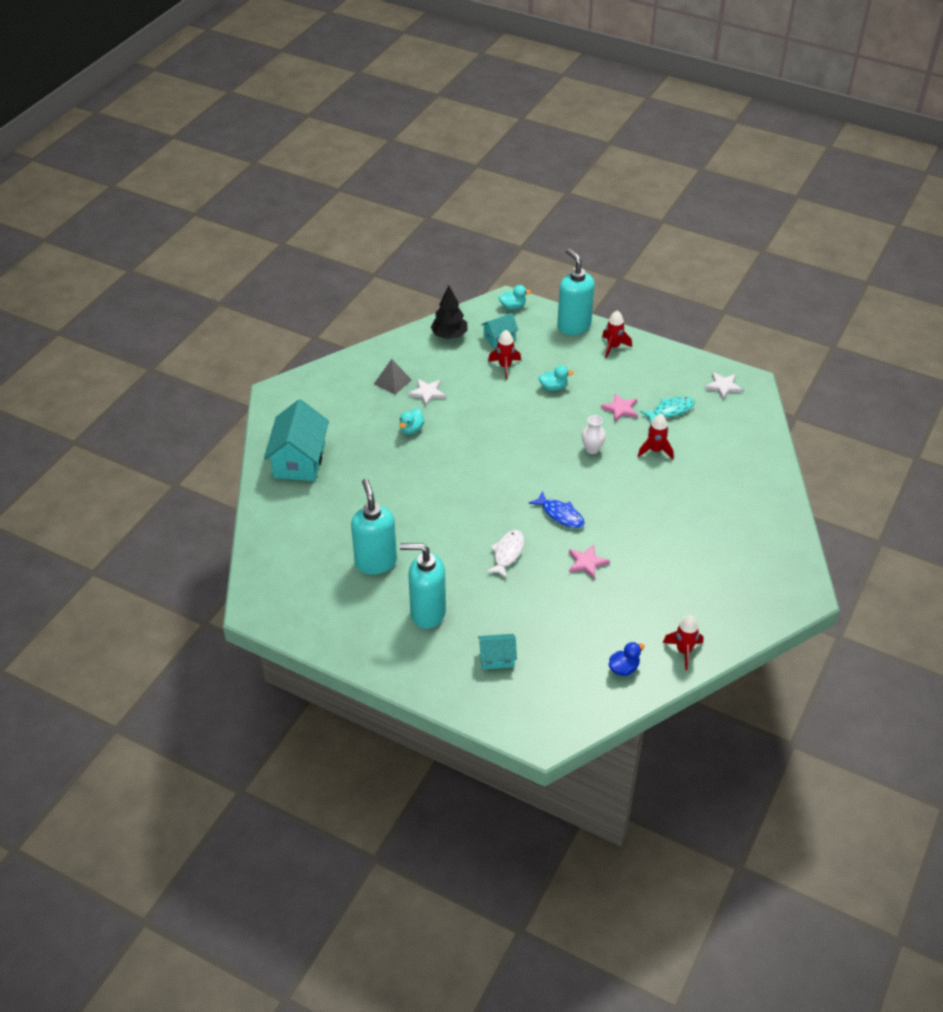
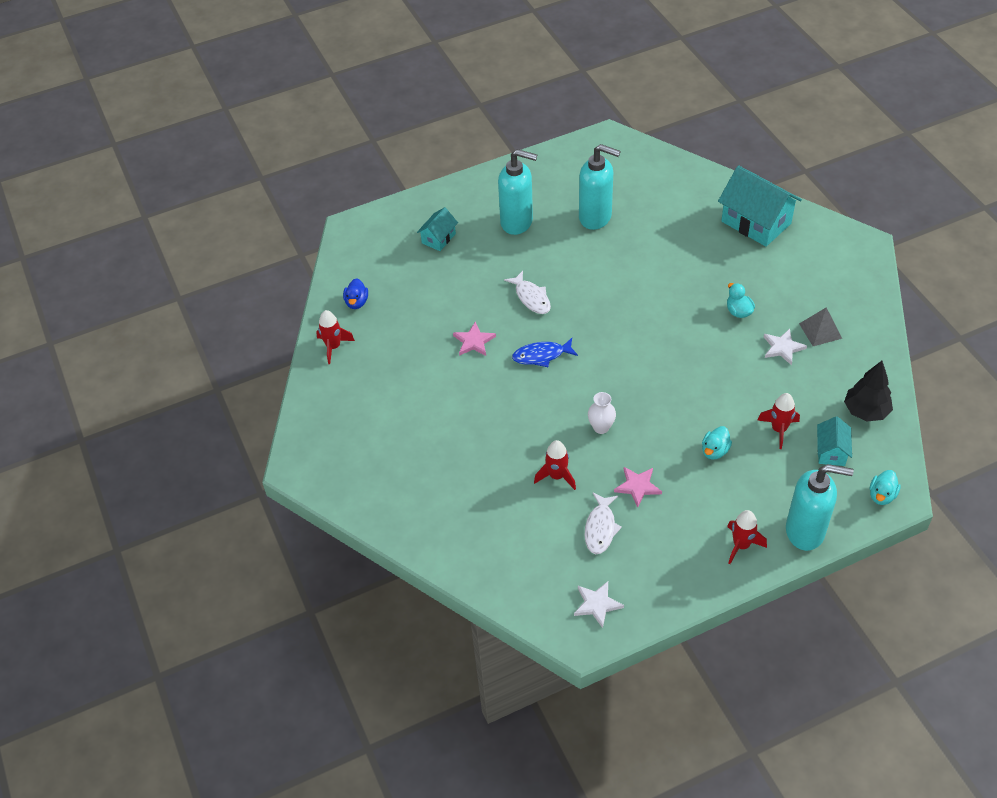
camera: 130 degrees right, 5 degrees up
(427, 613) = (517, 222): turquoise soap dispenser -> turquoise soap dispenser turned 60 degrees clockwise
(670, 410) = (600, 528): turquoise fish -> white fish

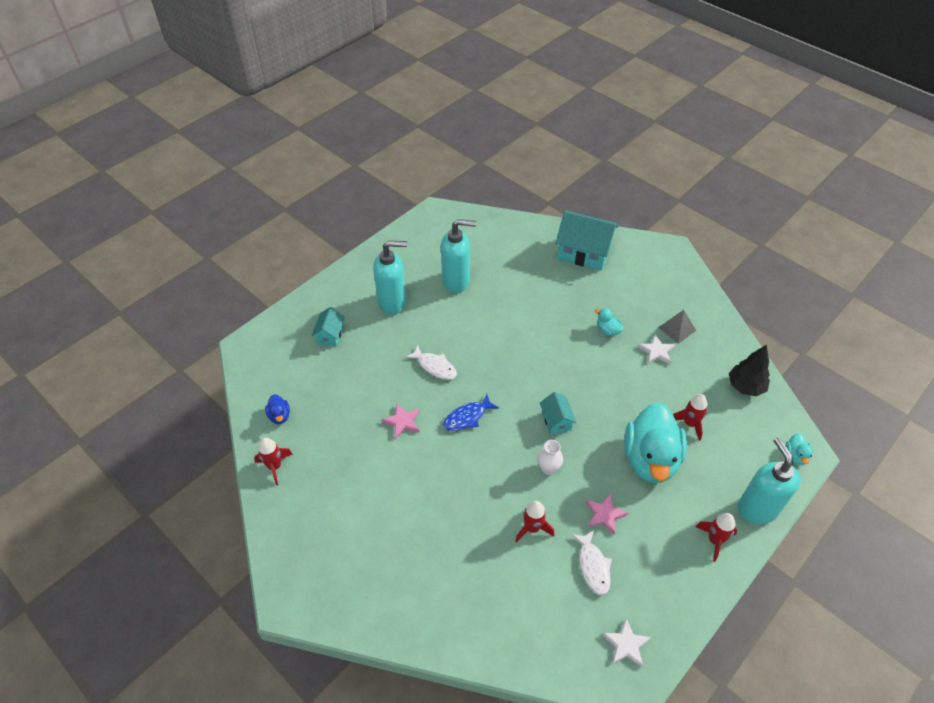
camera: 25 degrees left, 0 degrees up
(714, 451) = (650, 459): turquoise duck -> turquoise duck, size x2.45
(805, 531) = (757, 509): turquoise soap dispenser -> turquoise soap dispenser turned 90 degrees counterclockwise
(831, 451) = (738, 430): turquoise house -> turquoise house (556, 421)

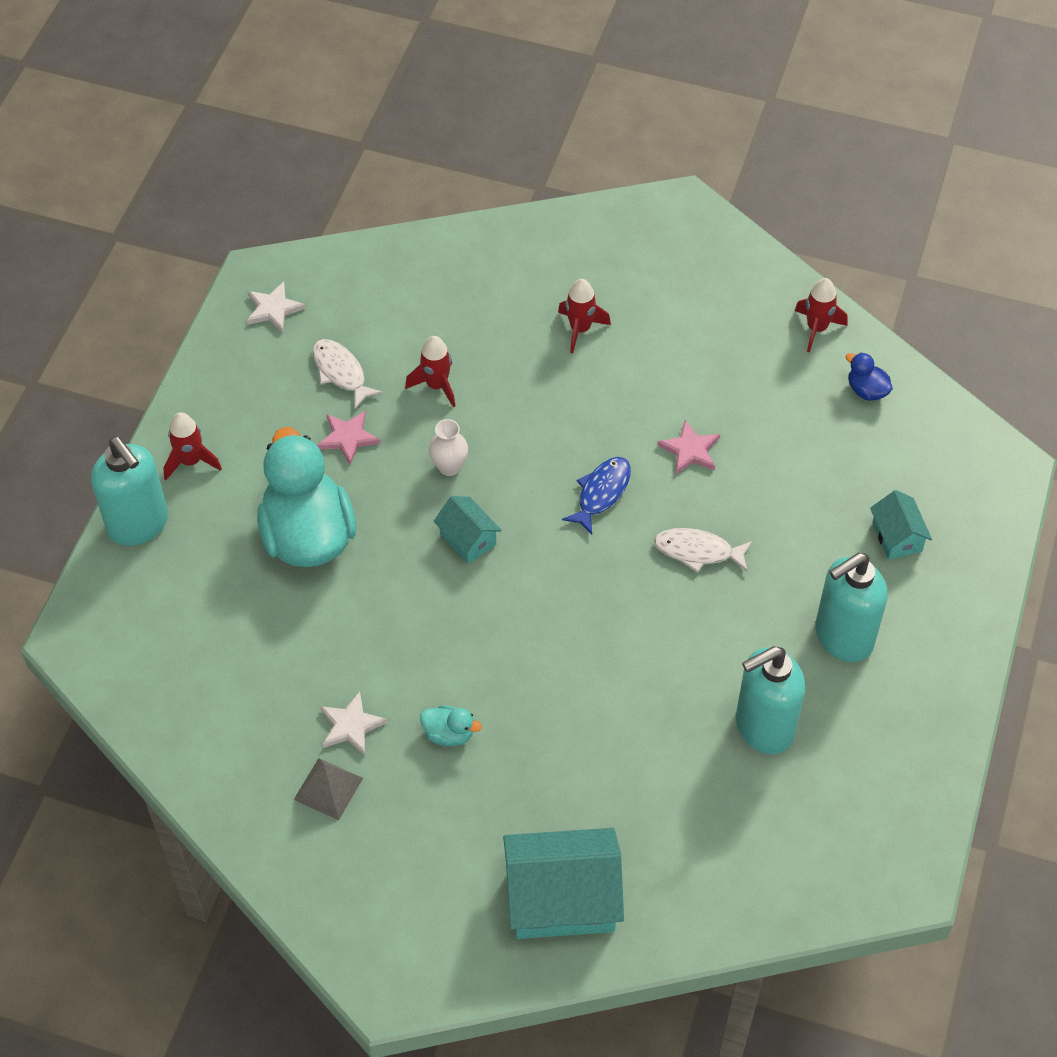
camera: 155 degrees right, 5 degrees up
(690, 423) = (263, 615): red rocket -> red rocket (580, 329)
(745, 386) = (185, 717): black tree -> none
(795, 456) = (90, 626): turquoise duck -> none

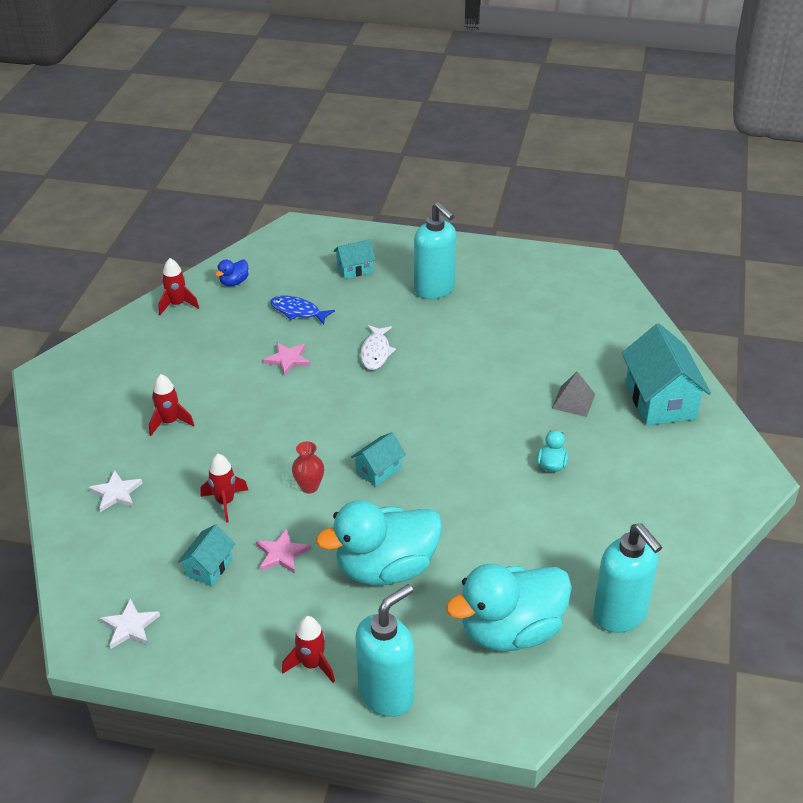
camera: 95 degrees left, 15 degrees down
(193, 649) = (511, 631): none -> turquoise duck
(328, 788) = (615, 527): grey pyramid -> grey pyramid (573, 401)
(341, 372) = (209, 567): white fish -> turquoise house
(351, 726) = (559, 520): white star -> white star (116, 493)
(449, 467) = (309, 487): white vase -> red vase
(601, 493) = (329, 401): blue fish -> blue fish (298, 311)
(763, 727) = (509, 319): turquoise soap dispenser -> turquoise soap dispenser (620, 615)

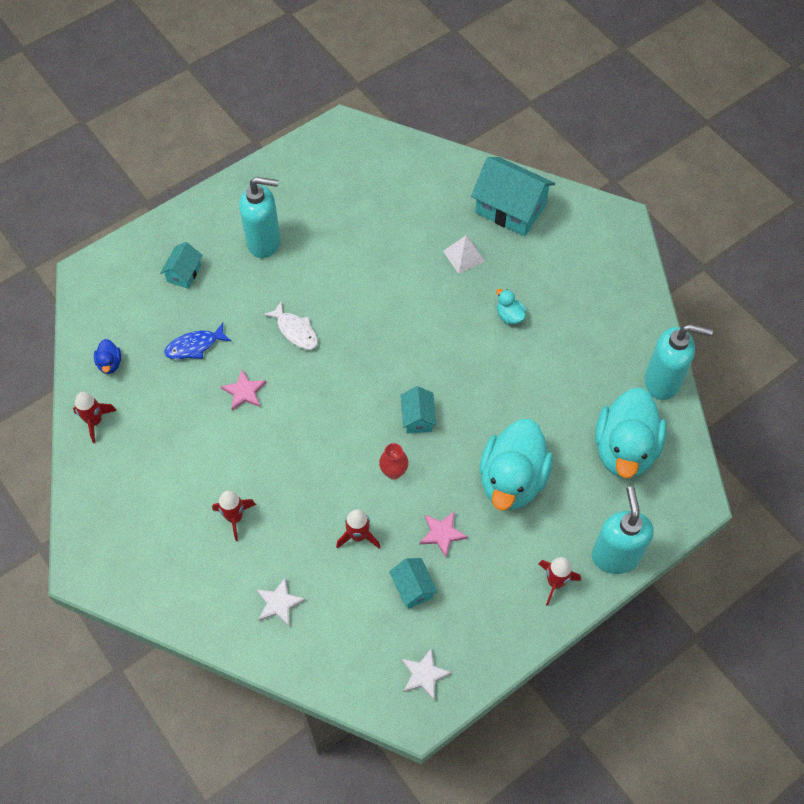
camera: 50 degrees left, 20 degrees up
(573, 401) = (464, 256): grey pyramid -> white pyramid

